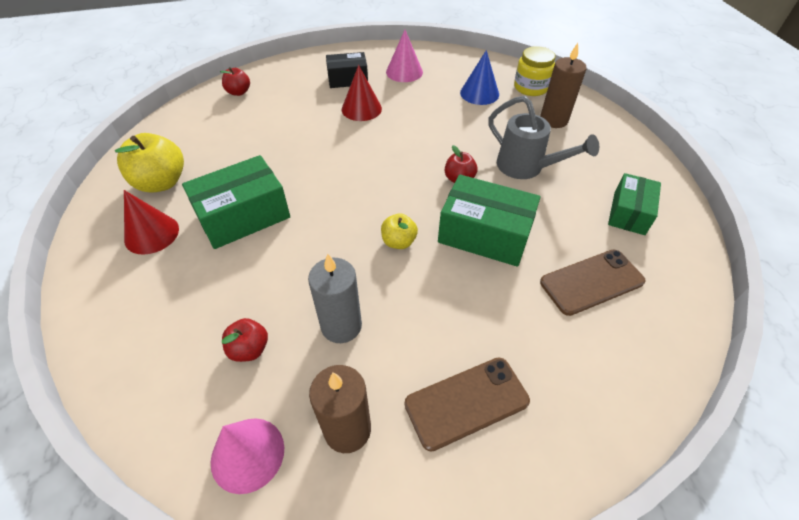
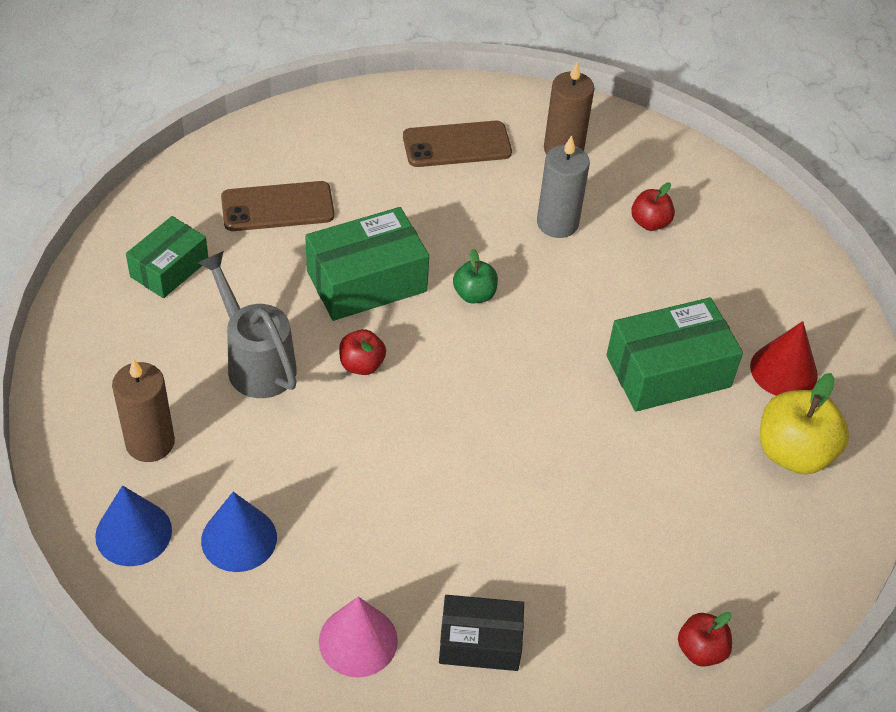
camera: 170 degrees left, 0 degrees up
(247, 454) = (646, 152): pink cone -> none
(361, 109) = (470, 546): red cone -> none
(398, 242) = (474, 294): yellow apple -> green apple
(484, 234) = (366, 281): green box -> green box turned 60 degrees counterclockwise
(530, 87) = (133, 533): yellow jar -> blue cone

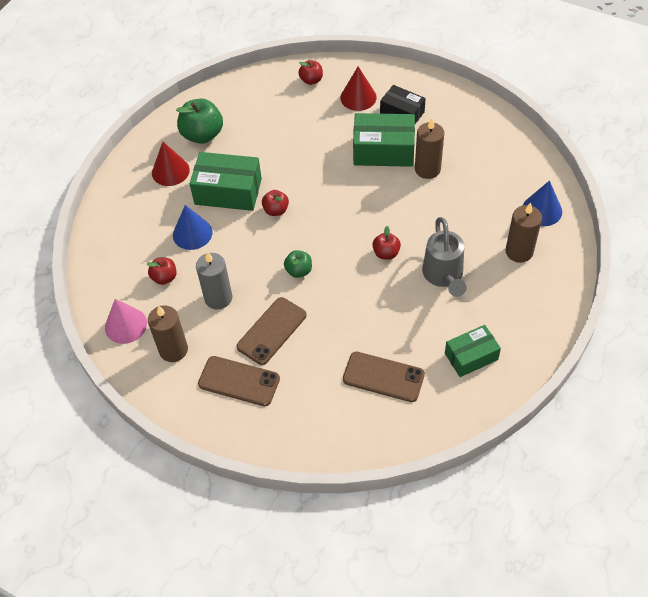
camera: 145 degrees left, 5 degrees up
(239, 538) = (491, 190): blue cone -> blue cone (192, 233)
(358, 641) = (454, 131): pink cone -> pink cone (126, 325)
(366, 281) = (355, 302): green box -> green box (383, 150)
(370, 537) = (427, 169): none -> brown candle
(457, 209) = (271, 331): none -> brown phone
(572, 369) = (276, 210): none -> red apple
(585, 646) = (358, 97): none -> red cone
(793, 452) = (202, 135): yellow apple -> green apple

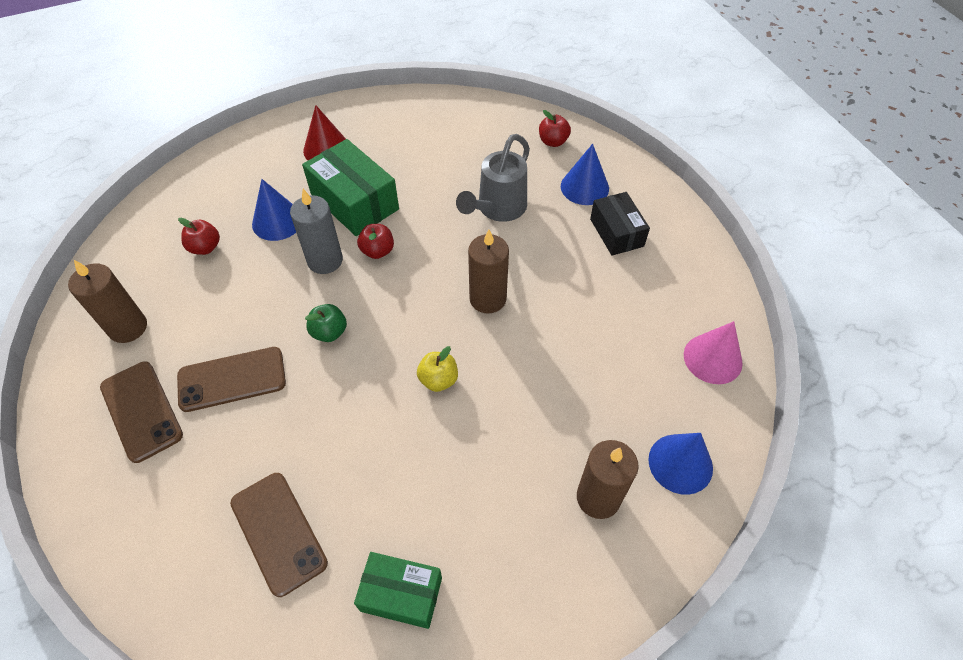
camera: 35 degrees right, 0 degrees up
(126, 325) = (121, 270): pink cone -> pink cone (712, 358)
(202, 135) = (392, 133): green apple -> none
(218, 298) = (225, 304): grey candle -> grey candle (325, 260)
(358, 97) = (584, 187): red cone -> blue cone
(383, 150) = (554, 260): green box -> none
(386, 253) = (438, 380): red apple -> yellow apple
(427, 169) = (583, 314): brown candle -> brown candle (488, 299)
(444, 276) = (475, 458): grey watering can -> grey watering can (498, 209)

